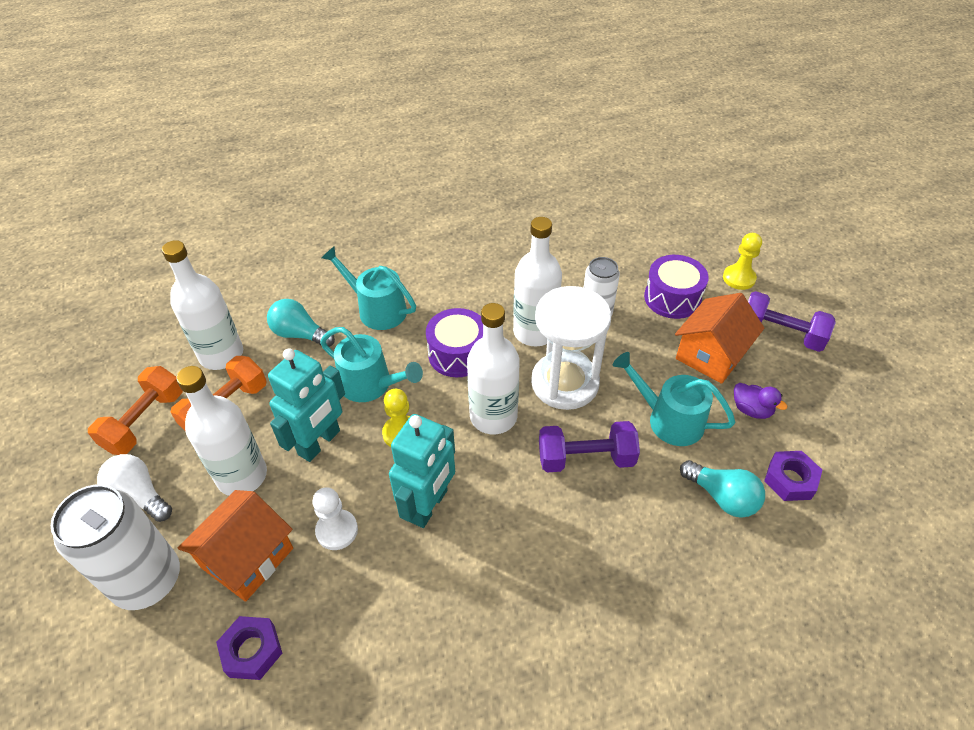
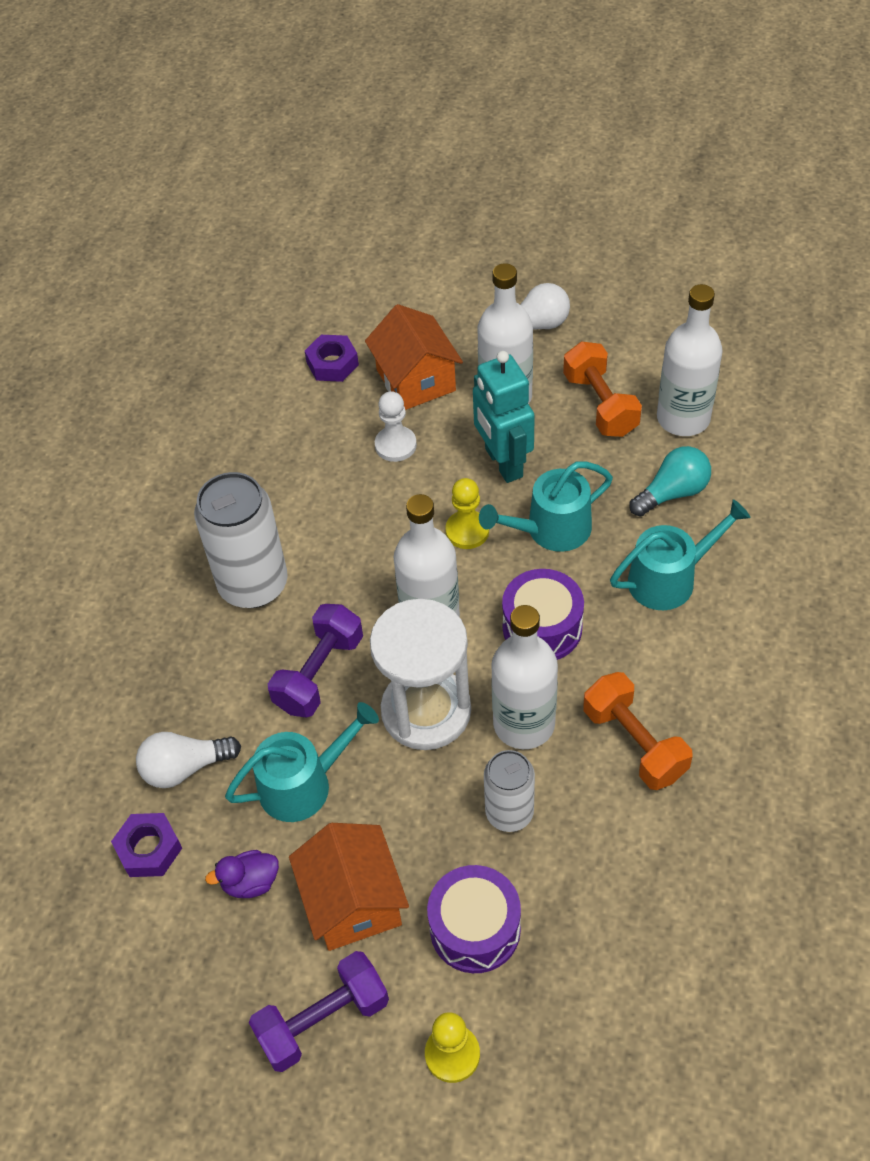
camera: 125 degrees right, 5 degrees up
(145, 422) = (624, 343): orange dumbbell -> orange dumbbell (634, 743)
(148, 580) = (443, 317): white can -> white can (253, 584)
(429, 506) = (368, 519): turquoise robot -> none
(722, 497) = (185, 767): turquoise light bulb -> white light bulb

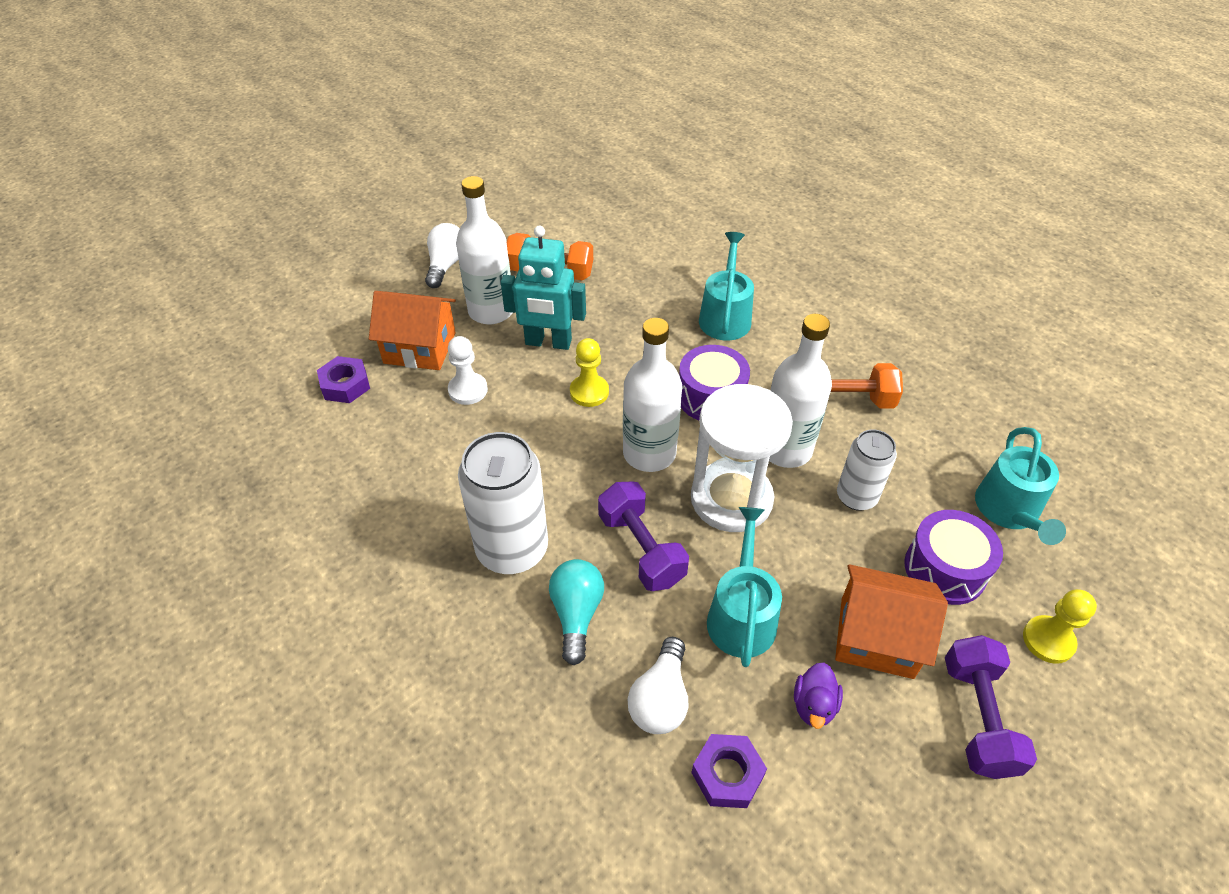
camera: 60 degrees left, 5 degrees down
(551, 529) = (631, 349): turquoise watering can -> turquoise watering can (1009, 511)
(672, 493) = (657, 279): turquoise light bulb -> turquoise light bulb (576, 614)
(683, 418) = (603, 244): white bottle -> none

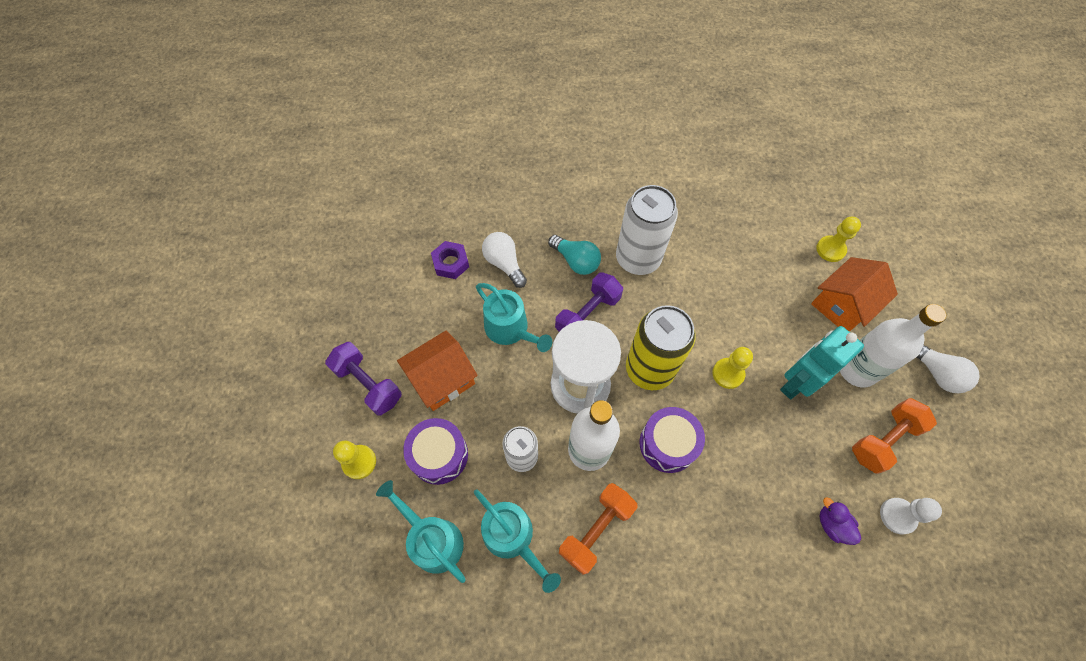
camera: 130 degrees right, 15 degrees up
(345, 385) = (830, 249): purple nut -> yellow pawn
(468, 390) = (780, 308): white pawn -> white pawn (897, 516)
(641, 549) = (587, 315): purple dumbbell -> purple dumbbell turned 60 degrees counterclockwise
(649, 453) = (649, 369): white bottle -> yellow can
(725, 316) = (742, 528): turquoise watering can -> turquoise watering can (512, 537)
(814, 705) = (442, 320): purple duck -> purple duck (832, 525)

